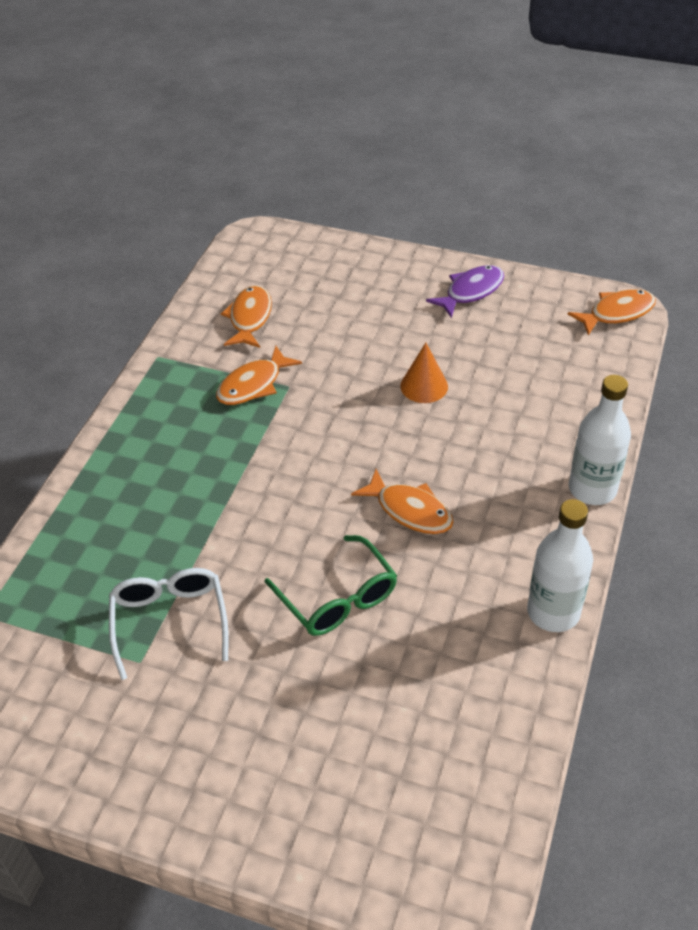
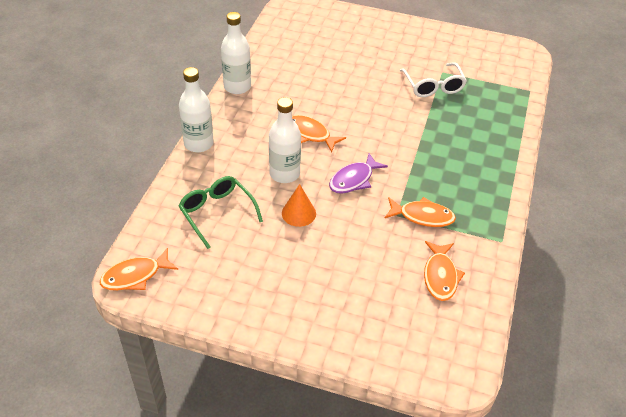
camera: 175 degrees right, 0 degrees up
(253, 385) = (422, 216): orange fish -> orange fish turned 60 degrees clockwise
(338, 598) = (348, 94): green glasses -> green glasses (217, 213)
(448, 441) = (284, 174): none -> white bottle
(471, 291) = (254, 301): purple fish -> purple fish (354, 180)

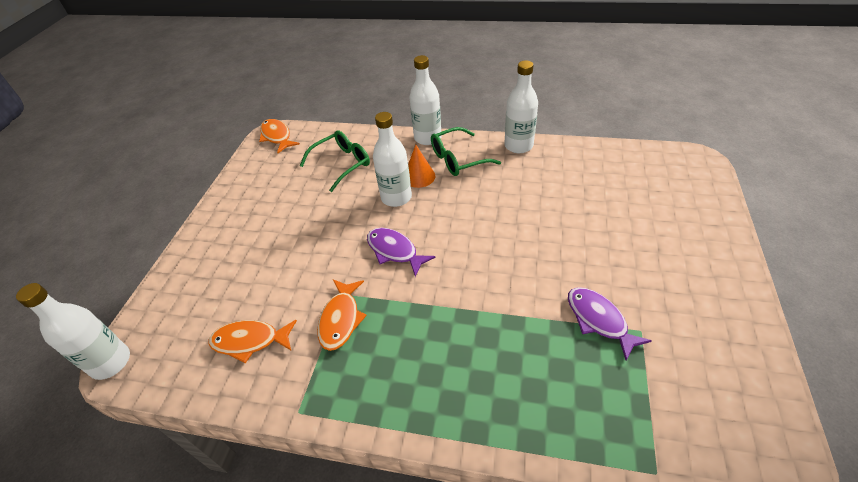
camera: 90 degrees right, 0 degrees up
(242, 127) = (457, 159): none -> green glasses
(298, 213) = (343, 215): orange cone -> orange cone (419, 176)
(310, 134) = (460, 208): orange fish -> none
(433, 86) = (599, 320): white glasses -> purple fish
(458, 384) = (111, 362): none -> white bottle

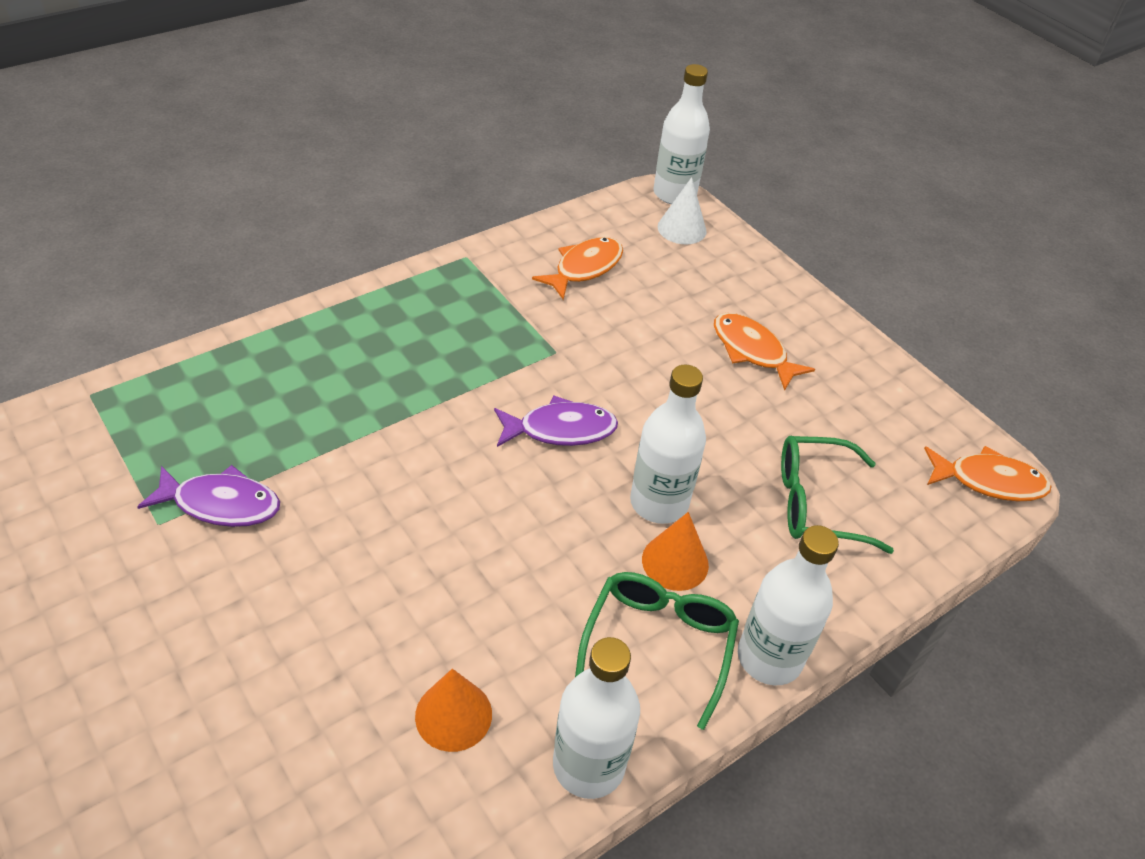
camera: 125 degrees right, 0 degrees up
(158, 329) = (682, 229): none -> white cone
(341, 319) = (524, 331): orange fish -> orange fish (752, 351)
(342, 164) = (816, 503): green glasses -> green glasses turned 90 degrees clockwise
(551, 179) = (453, 715): none -> orange cone

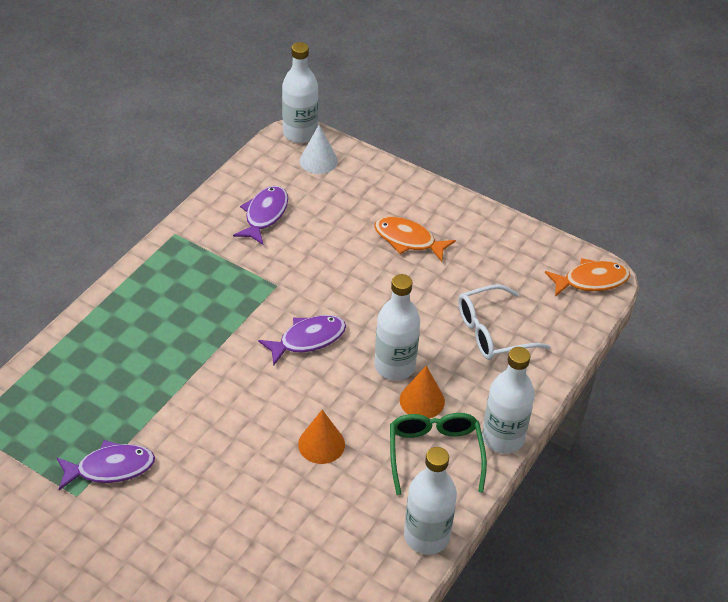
camera: 20 degrees left, 0 degrees up
(453, 715) = (334, 538): orange cone -> orange cone (321, 444)
(584, 268) = (264, 215): orange fish -> purple fish
(816, 503) = (492, 332): green glasses -> white glasses

